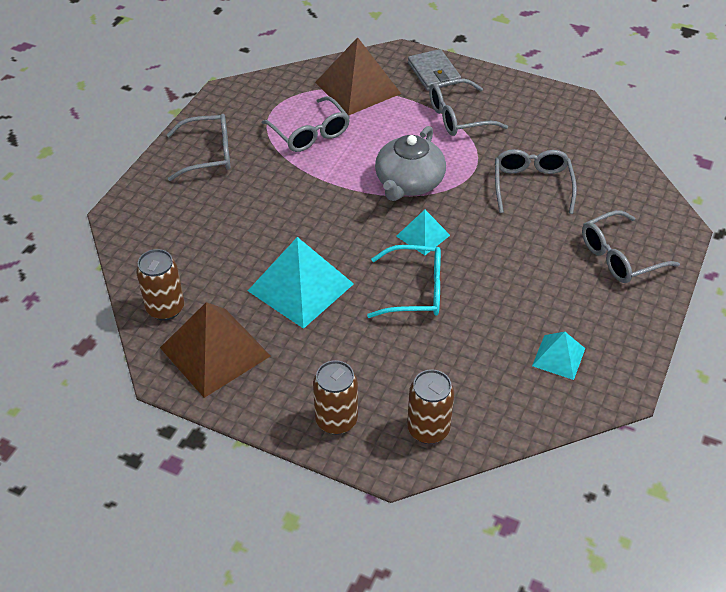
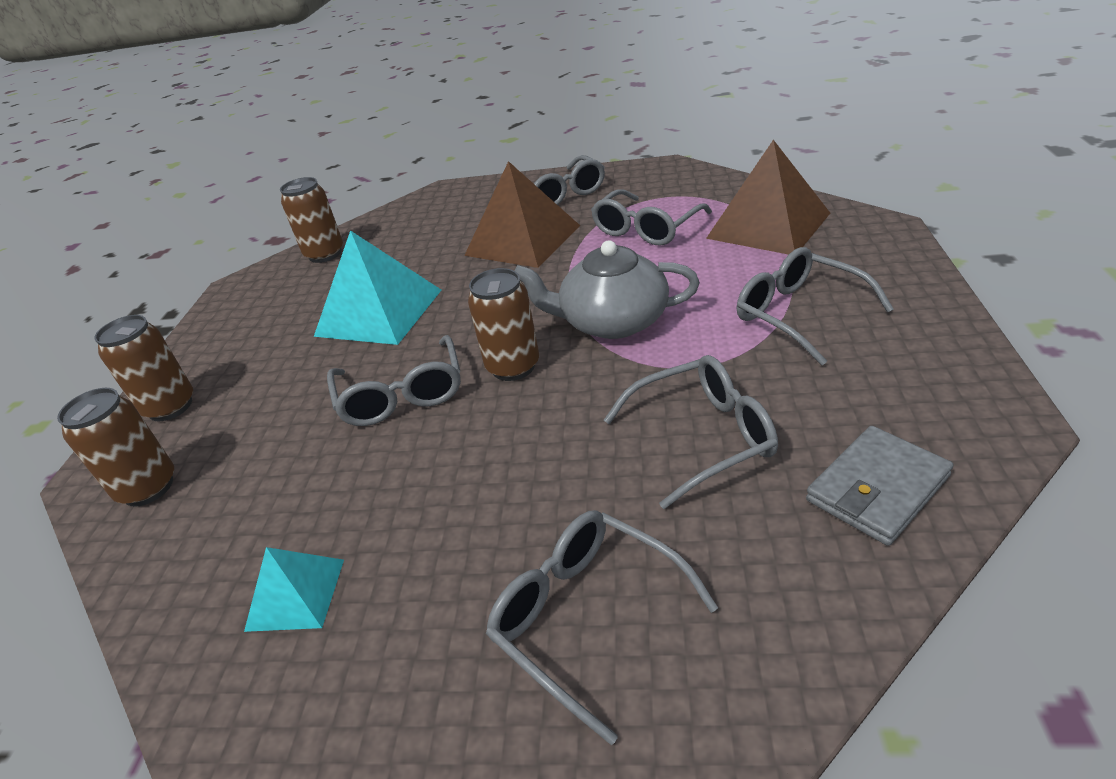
camera: 75 degrees right, 10 degrees down
(215, 351) = (271, 298): brown pyramid -> brown pyramid (523, 240)
(415, 290) = (402, 395): turquoise glasses -> grey glasses
(423, 235) = (513, 367): turquoise pyramid -> brown can
(433, 73) = (876, 263): grey wallet -> grey wallet (877, 488)

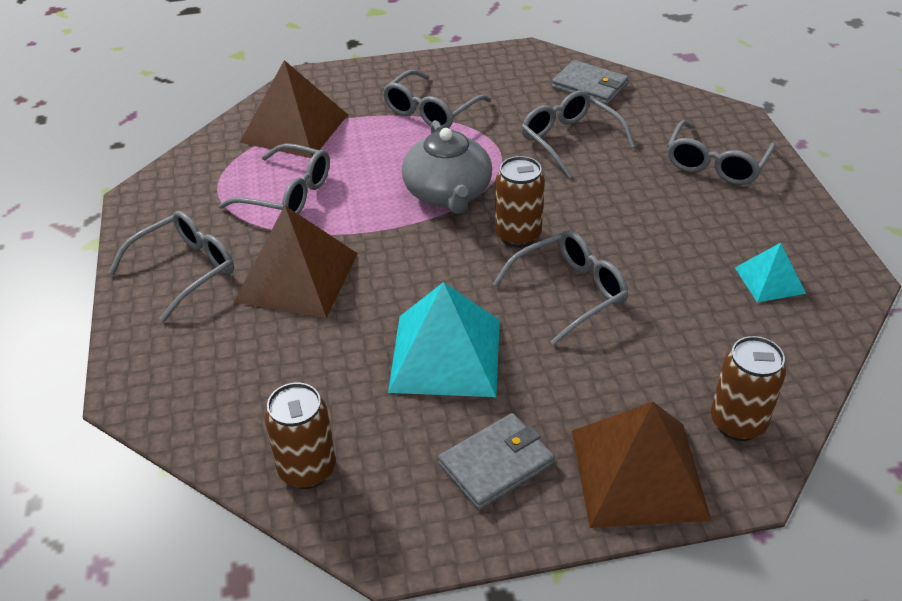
camera: 110 degrees left, 5 degrees up
(170, 407) = (638, 474): brown can -> brown pyramid
(253, 332) = (496, 464): none -> grey wallet

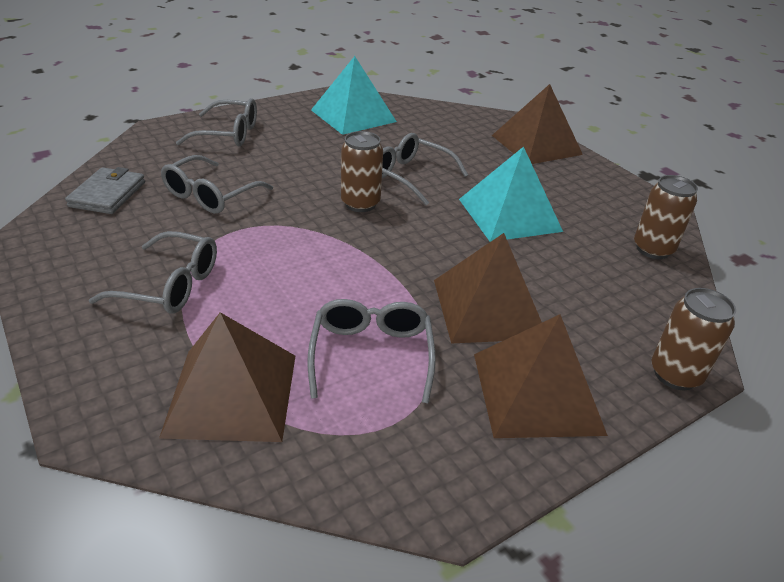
camera: 115 degrees left, 5 degrees down
(185, 269) = (536, 393): grey glasses -> brown pyramid
(448, 193) = (319, 247): grey teapot -> none
(496, 464) = (574, 184): grey wallet -> none
(737, 423) = (477, 122): brown can -> brown can (675, 374)
(770, 280) = (353, 115): turquoise pyramid -> turquoise pyramid, size x1.87

